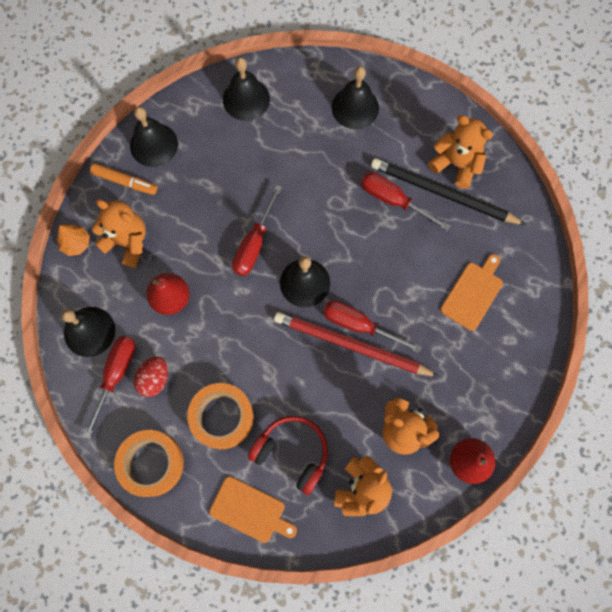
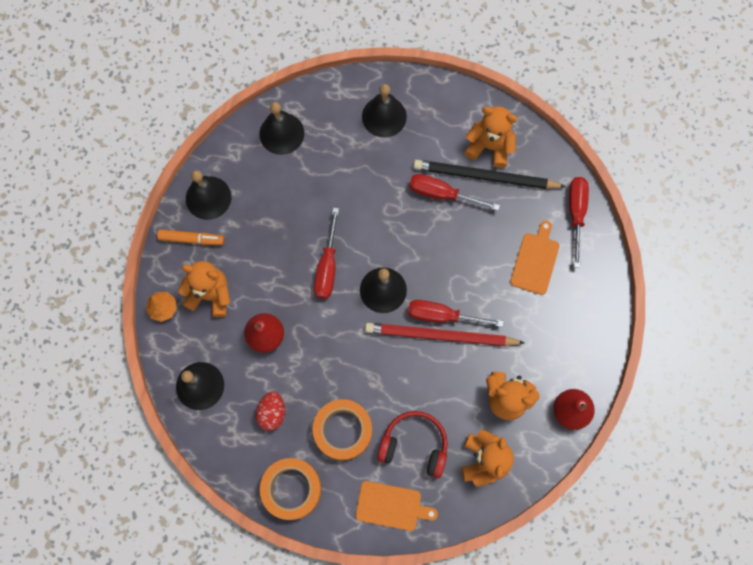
camera: 15 degrees left, 0 degrees up
(116, 375) = (236, 419): red screwdriver -> red screwdriver (576, 213)

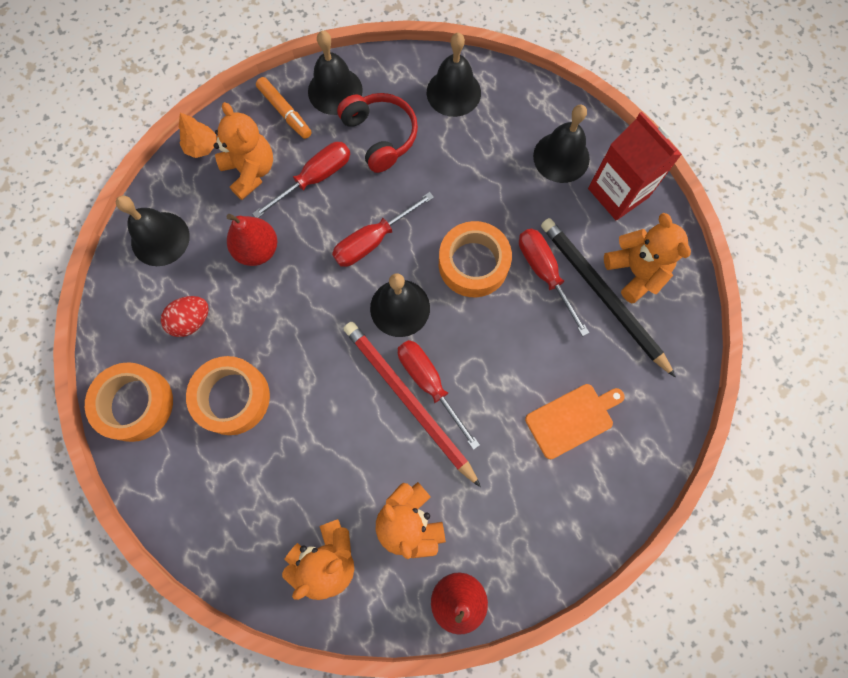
camera: 45 degrees right, 0 degrees up
(391, 506) = (200, 511): orange cutting board -> none
(398, 226) = (473, 264): none -> orange tape
(414, 445) = (279, 476): red headphones -> red headphones (380, 136)
(436, 108) = (618, 193): none -> red carton
(576, 213) = (659, 413): red screwdriver -> red screwdriver (315, 178)

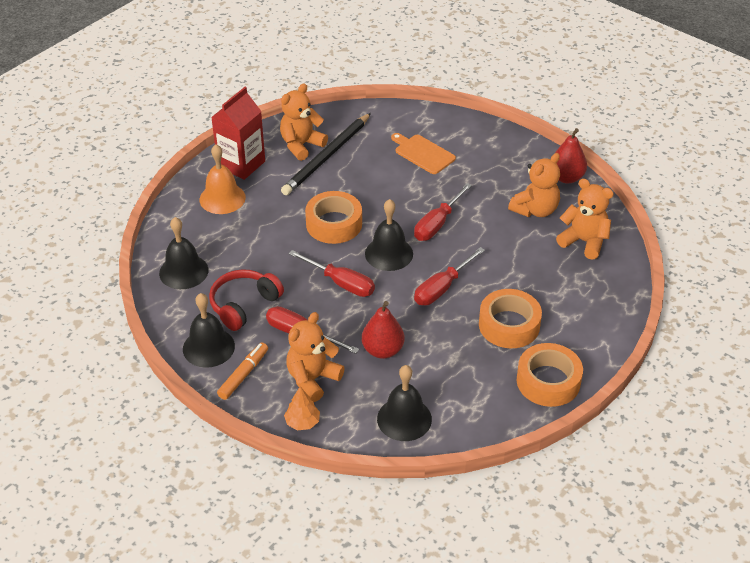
camera: 110 degrees left, 30 degrees down
(191, 321) = (464, 371): red egg -> none
(409, 401) = (455, 231): red pencil -> none
(544, 273) = (324, 187): red screwdriver -> red screwdriver (442, 288)
(561, 157) = (222, 198): black bell -> orange bell

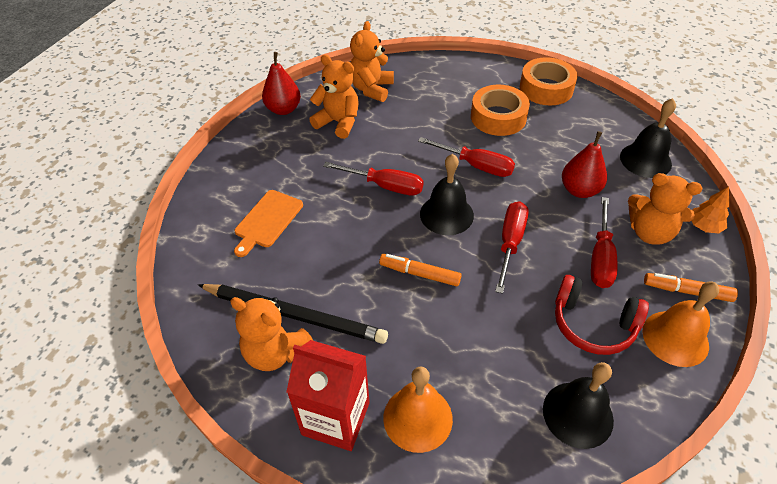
camera: 105 degrees left, 5 degrees up
(208, 347) = (675, 338): black bell -> orange bell
(334, 224) = (419, 274): orange tape -> orange marker

